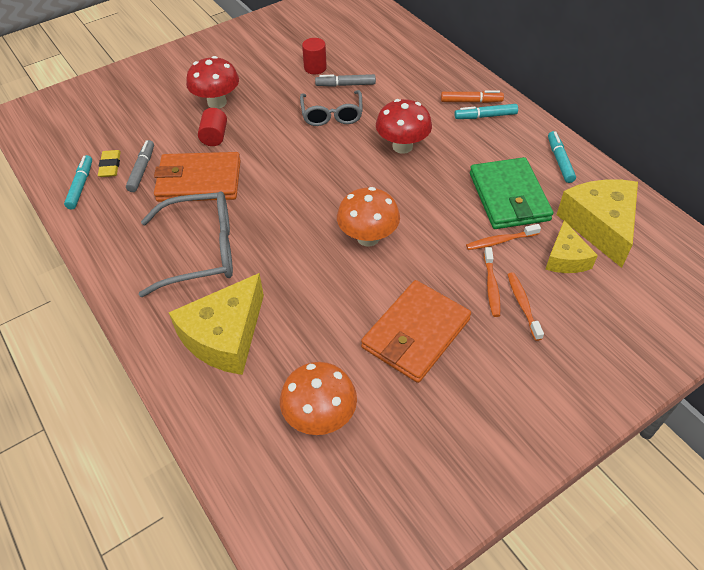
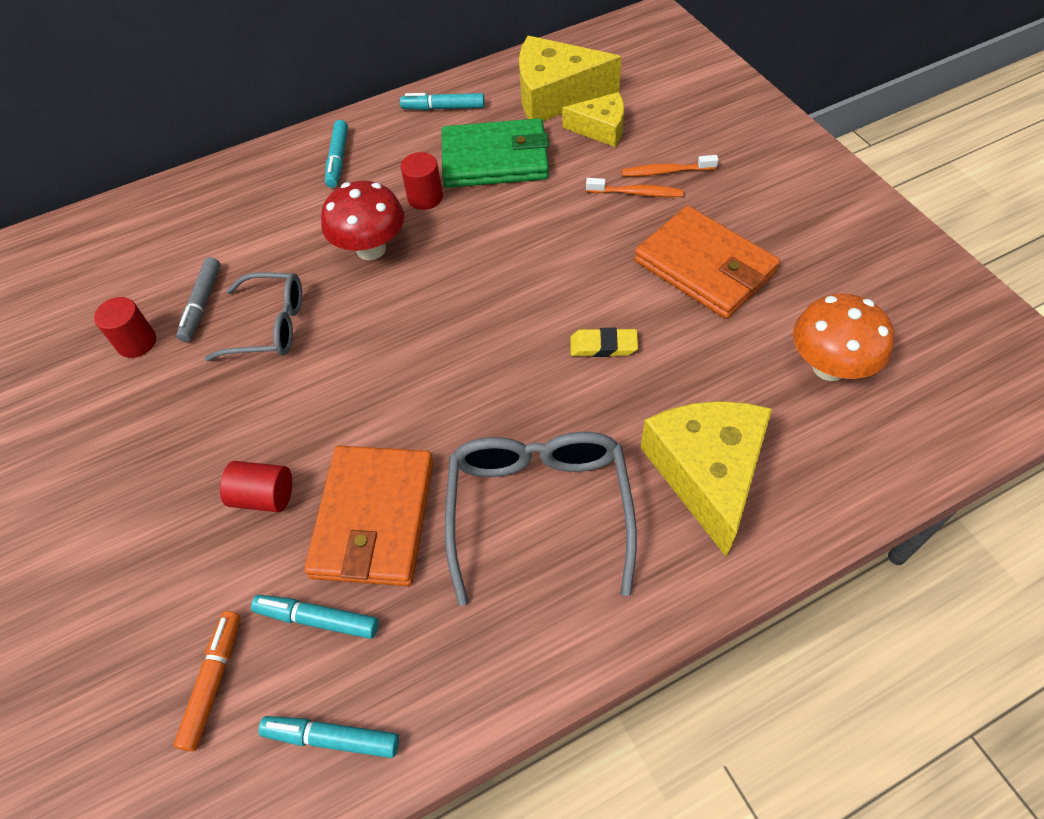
camera: 80 degrees left, 5 degrees up
(110, 166) = (288, 683): yellow eraser -> yellow eraser (603, 346)
(142, 170) = (317, 619): grey marker -> turquoise marker
(217, 102) = (168, 494): red mushroom -> none
(225, 336) = (707, 473): yellow cheese -> yellow cheese turned 135 degrees counterclockwise
(368, 237) = (542, 300): orange mushroom -> none
(457, 165) = (425, 198): none -> red cylinder
(471, 101) = (301, 169): orange marker -> orange marker (213, 682)
(500, 241) = (567, 176): orange toothbrush -> none

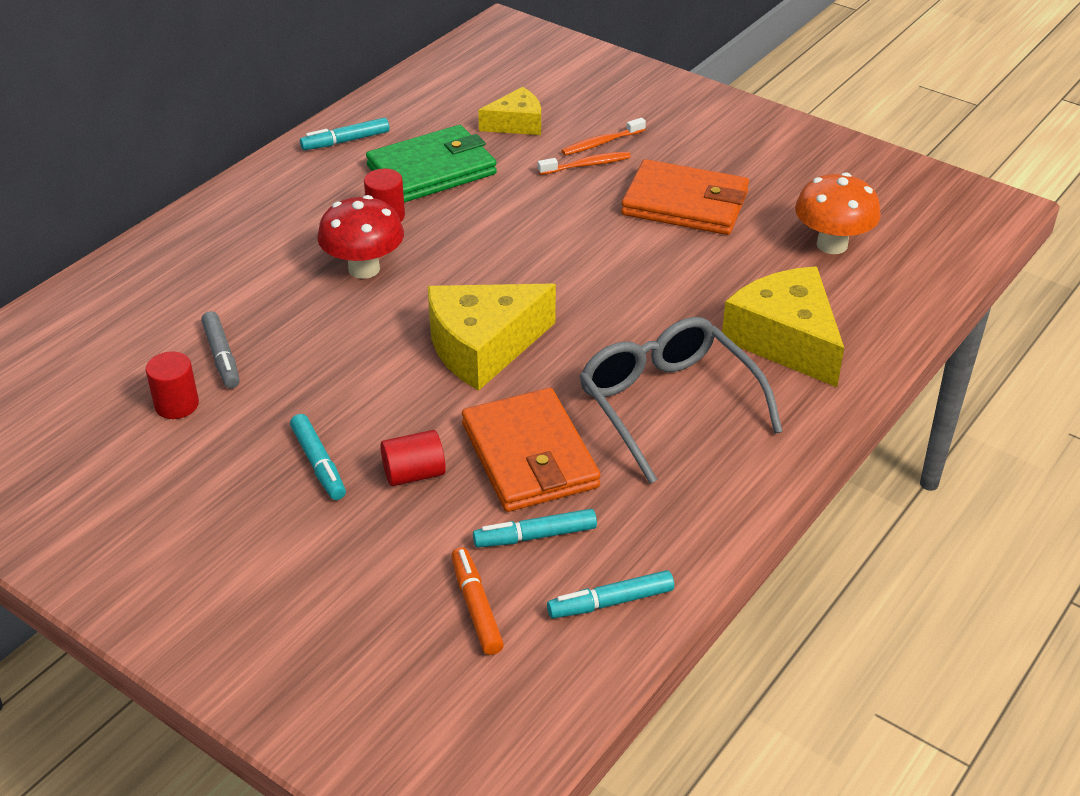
camera: 30 degrees left, 15 degrees down
(270, 326) = (310, 353): grey glasses -> none
(338, 159) = (268, 207): turquoise marker -> turquoise marker (319, 463)
(555, 95) = (452, 107): yellow cheese -> yellow cheese (482, 347)
(603, 346) = (639, 281): yellow eraser -> none

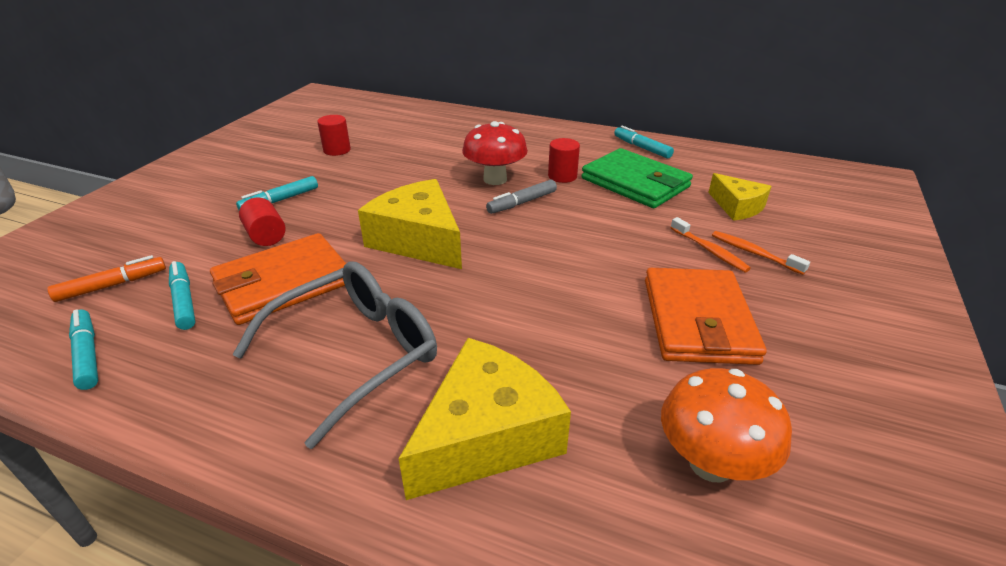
camera: 75 degrees right, 5 degrees down
(222, 357) = (384, 153): grey marker -> grey marker (522, 203)

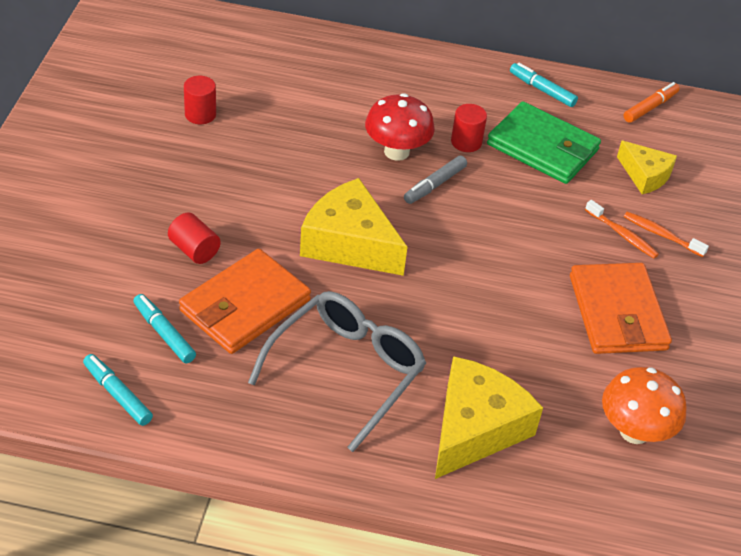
camera: 15 degrees left, 10 degrees up
(112, 285) = (82, 322): orange marker -> orange marker (650, 107)
(280, 200) = (180, 199): turquoise marker -> none

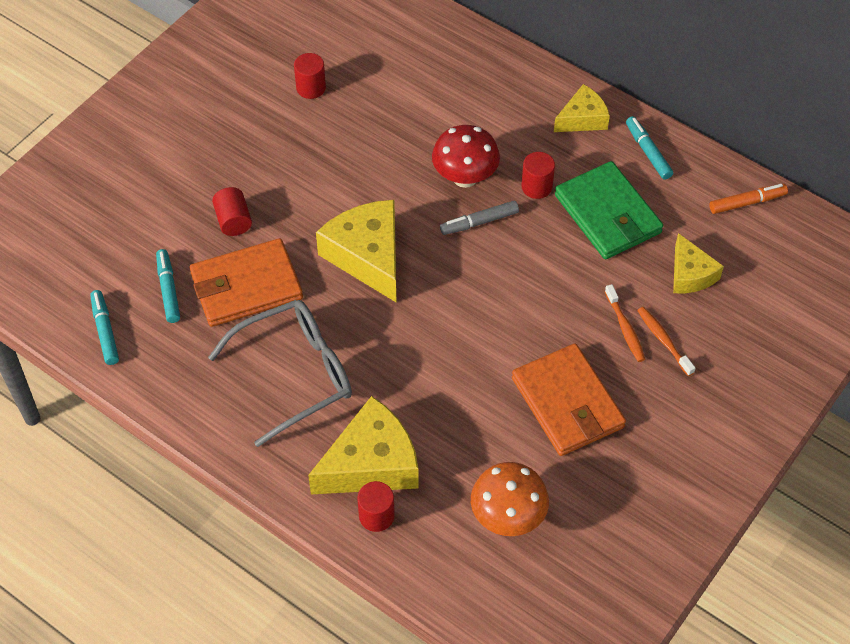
camera: 30 degrees right, 10 degrees up
(469, 78) = (583, 119): none -> yellow cheese
(512, 476) = (376, 516): none -> red cylinder
(617, 313) = (567, 403): orange wallet -> orange wallet turned 45 degrees counterclockwise

